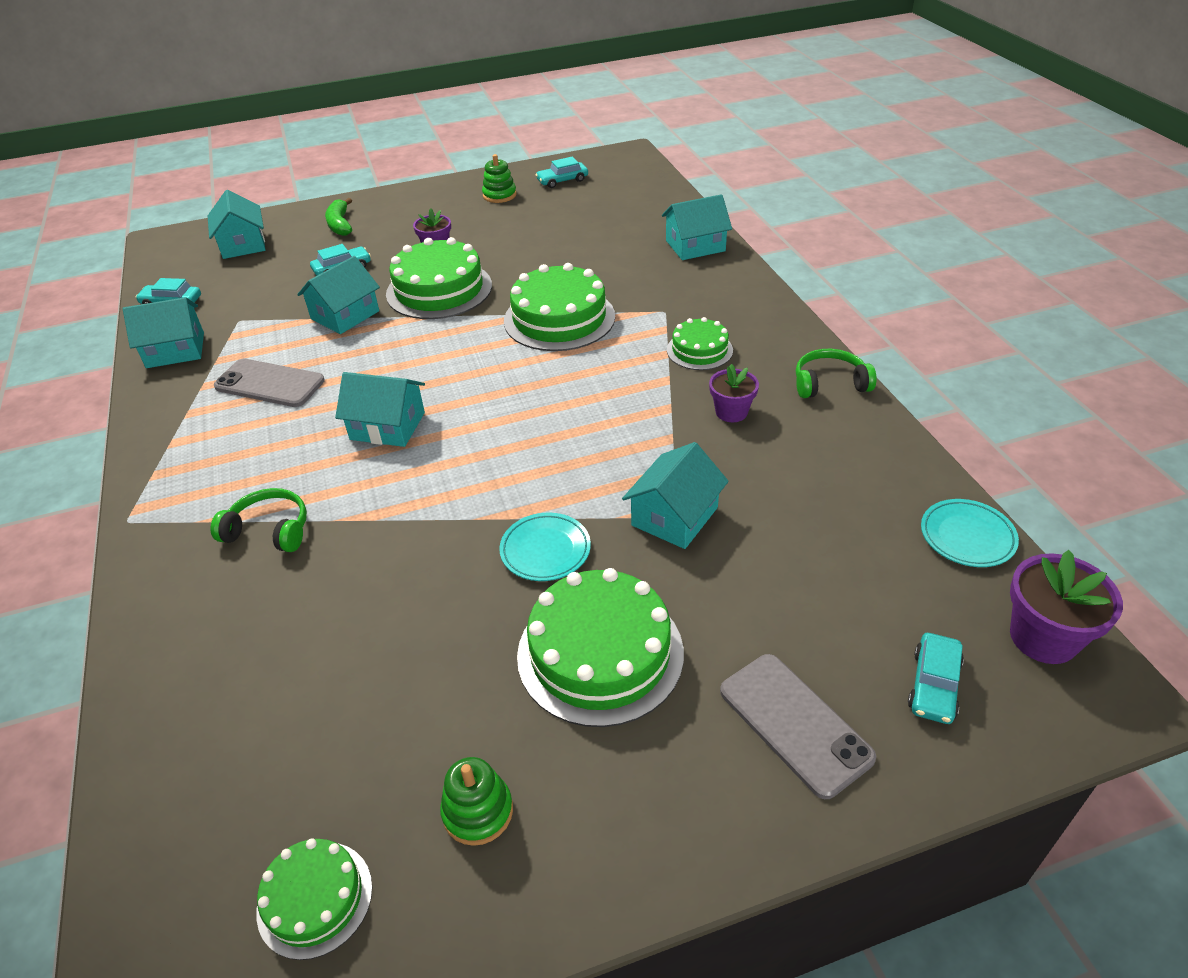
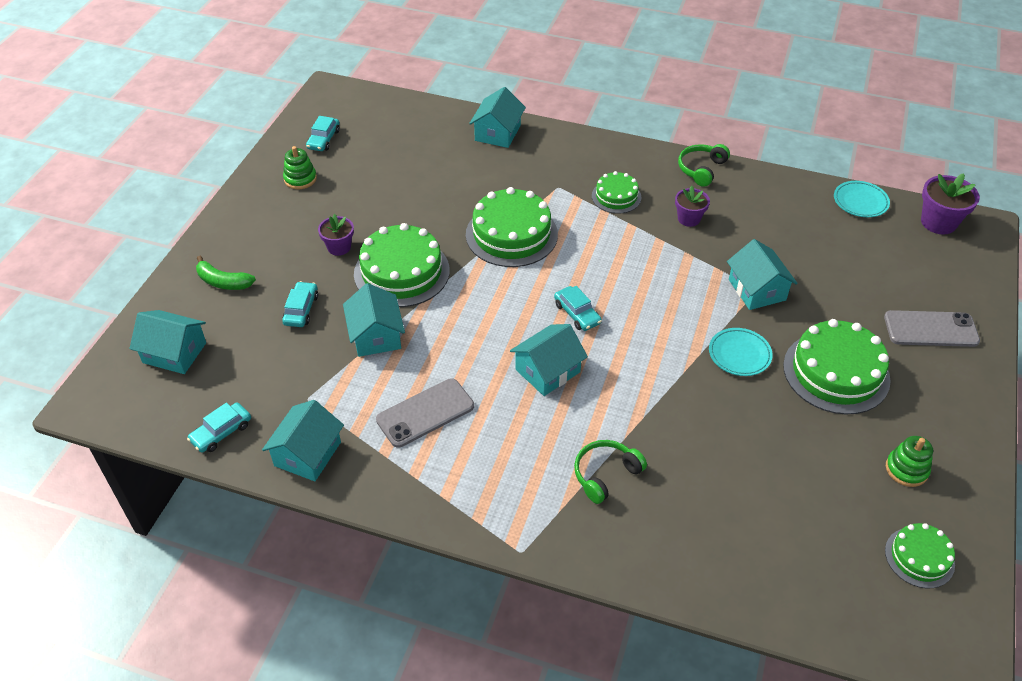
camera: 55 degrees left, 5 degrees up
(934, 685) = (940, 272): turquoise car -> turquoise car (577, 313)

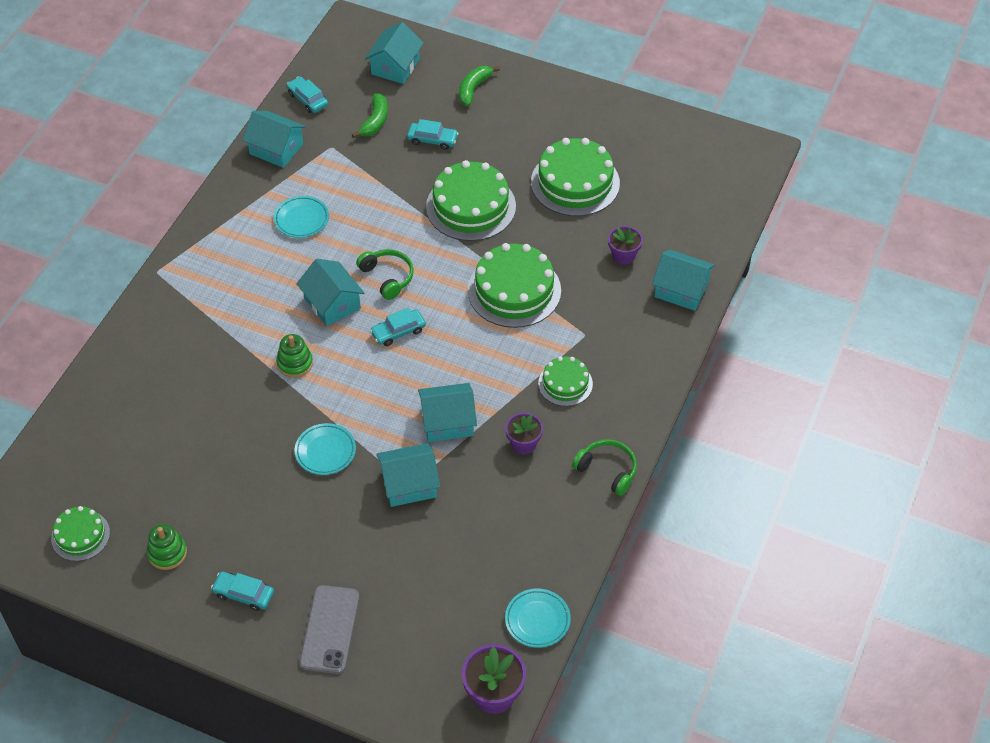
camera: 95 degrees right, 5 degrees up
(267, 362) = (375, 121): none -> green banana
(300, 179) = (611, 133): green stacking toy -> green stacking toy (295, 363)
(323, 139) = (674, 148): turquoise car -> turquoise car (243, 594)
(339, 247) = (509, 163): purple flower pot -> purple flower pot (623, 256)
(376, 335) = (394, 188): turquoise house -> turquoise house (447, 422)
(425, 413) = (301, 219): grey phone -> turquoise plate
(605, 474) = (214, 331): green headphones -> green headphones (387, 277)
(836, 372) = (289, 527): green cake -> green cake (575, 182)

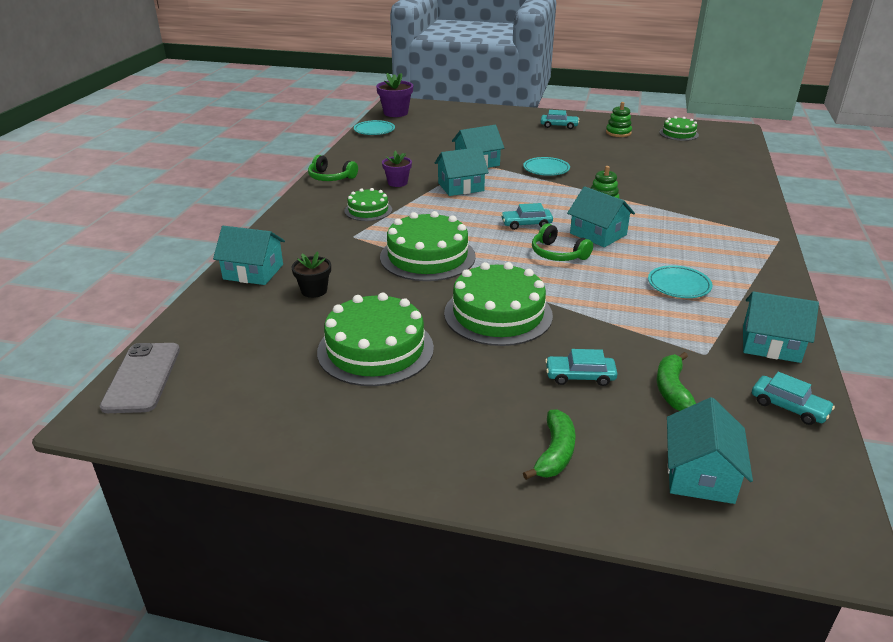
camera: 170 degrees right, 20 degrees down
(330, 629) = (499, 121): grey phone -> grey phone (142, 378)
(398, 331) = (526, 224): turquoise car -> turquoise car turned 150 degrees counterclockwise
(623, 256) = (314, 290): purple flower pot -> black flower pot

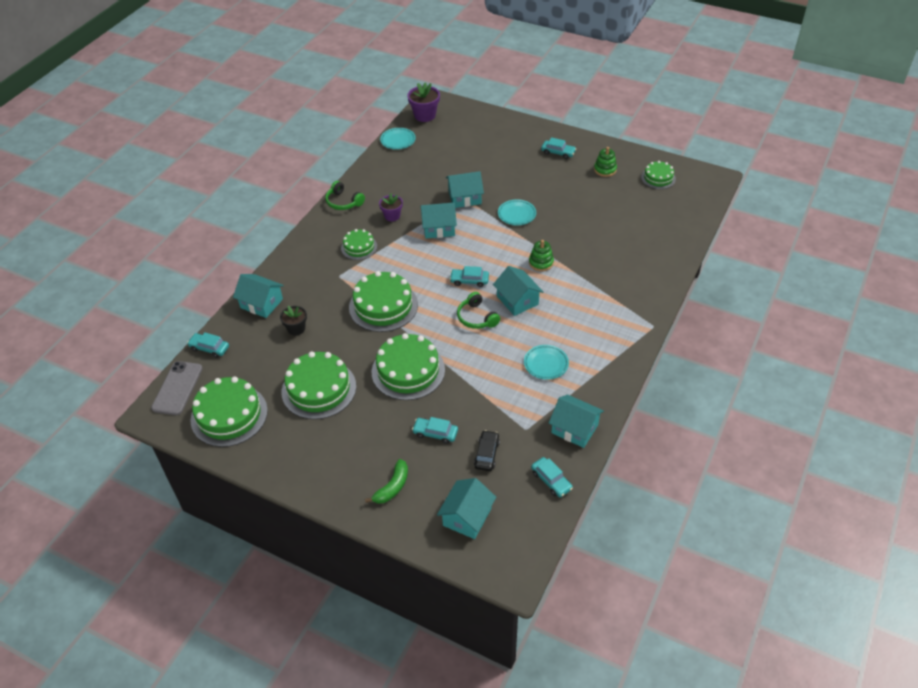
camera: 15 degrees right, 15 degrees up
(186, 325) = (209, 348): none -> turquoise car
(240, 399) = (229, 415): none -> green cake
(672, 389) = (486, 454): green banana -> black car

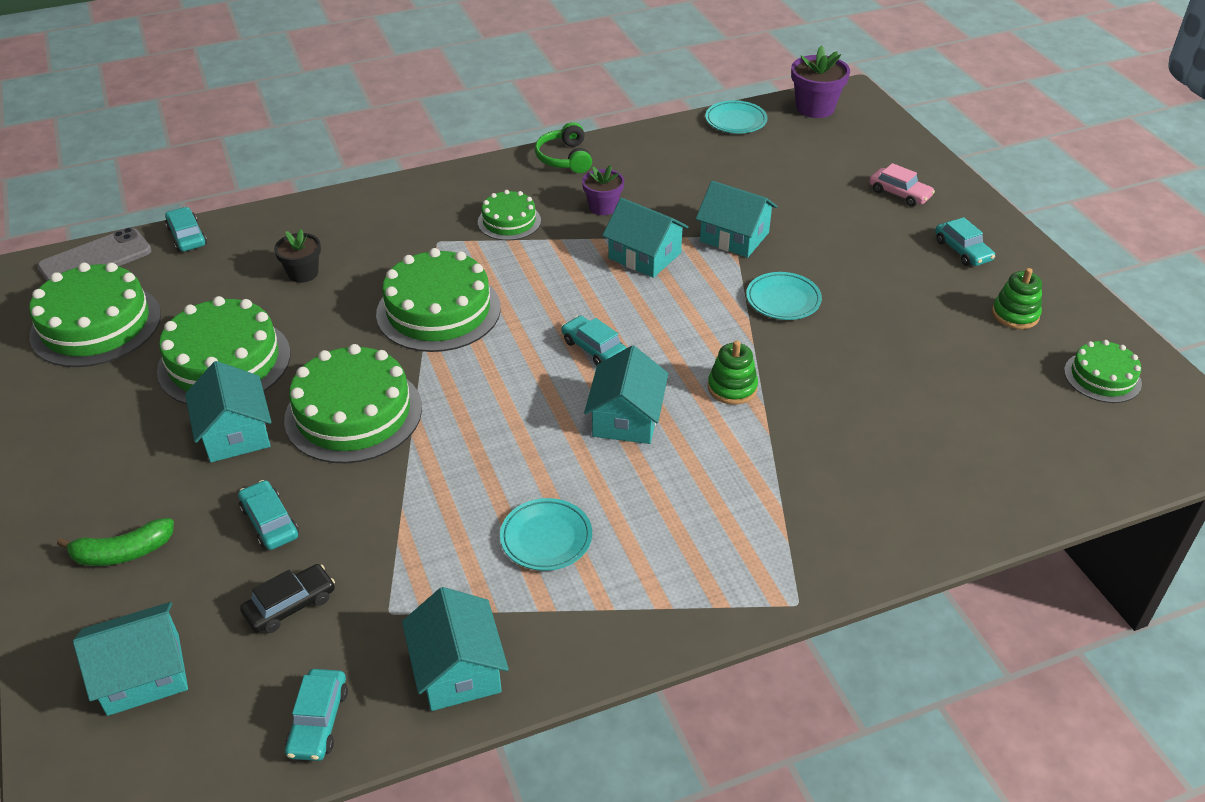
camera: 40 degrees right, 5 degrees down
(261, 303) = (309, 220): turquoise house -> turquoise house (235, 433)
(476, 317) = (537, 404): green headphones -> none
(506, 139) = (899, 193): none -> pink car

